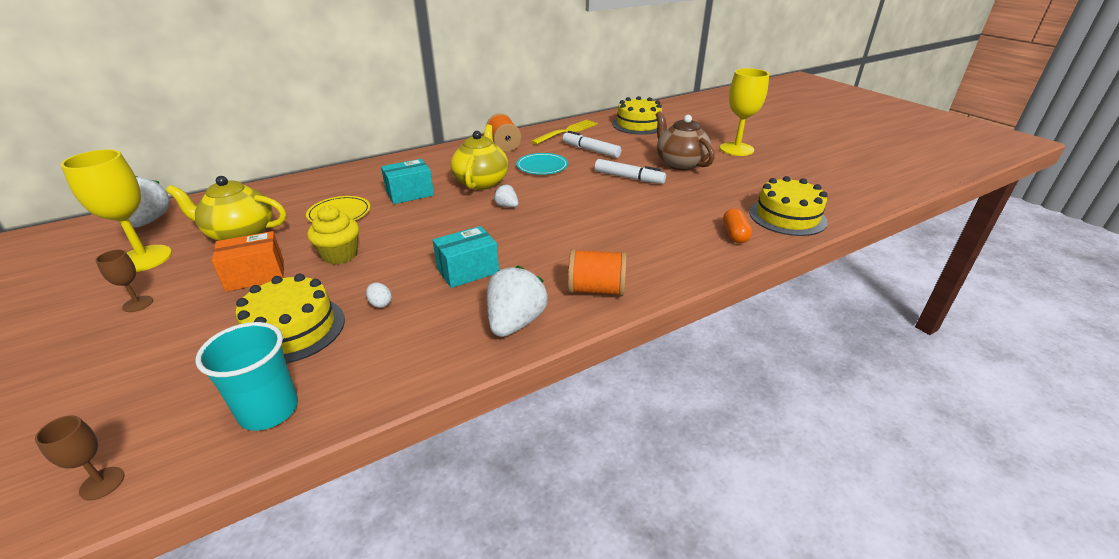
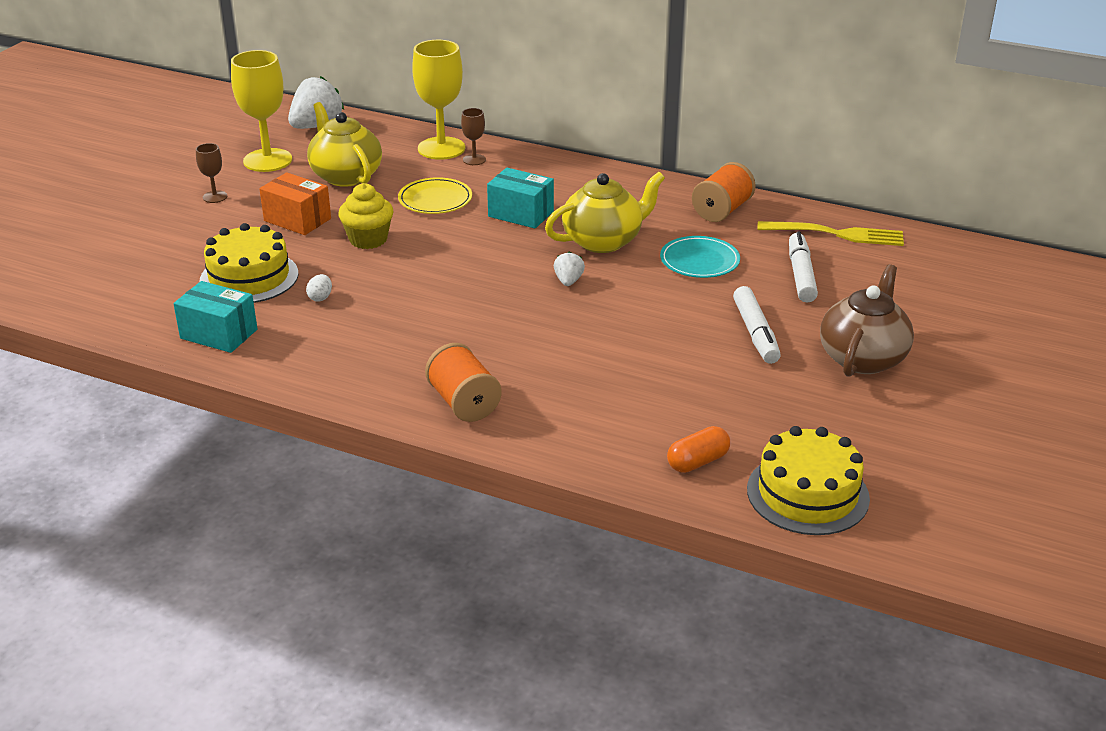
camera: 55 degrees right, 0 degrees up
(102, 483) = (58, 299): brown goblet -> brown goblet (474, 160)
(269, 410) = (160, 319): turquoise cup -> none
(468, 271) = (416, 316): turquoise box -> turquoise box (219, 334)
(515, 323) = (362, 378): white strawberry -> none
(638, 125) = (956, 278): yellow cake -> none
(736, 149) = (997, 392): yellow goblet -> yellow goblet (441, 148)

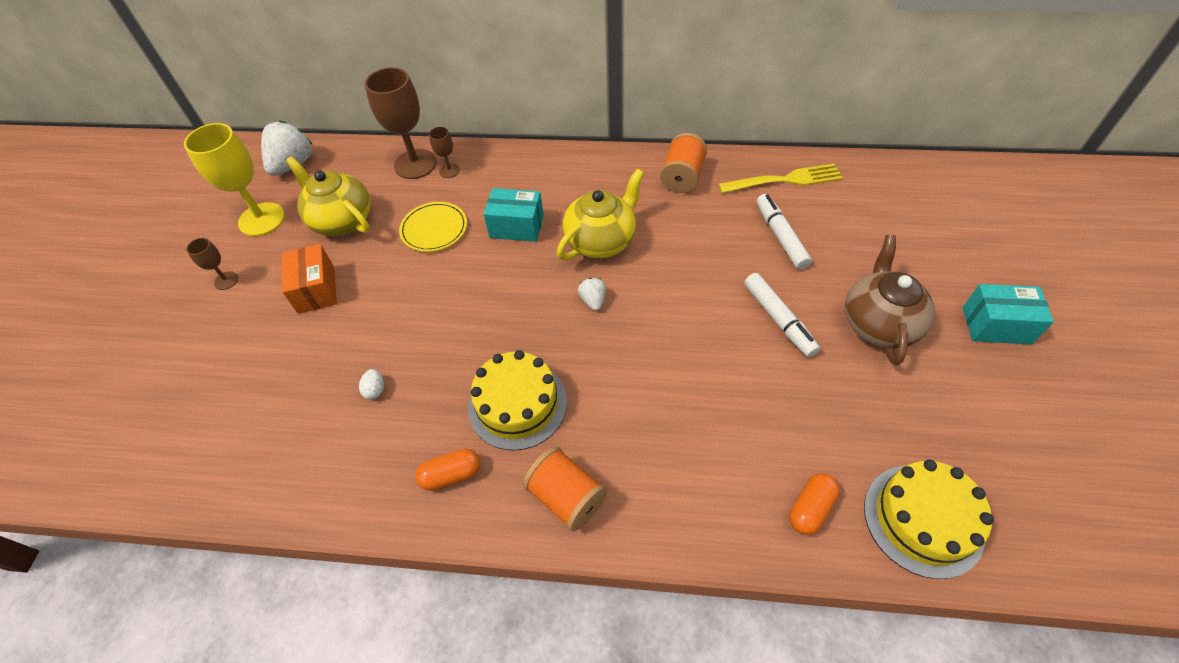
camera: 15 degrees left, 20 degrees up
(219, 334) = (292, 474): turquoise box -> turquoise box (996, 325)
(249, 277) = (296, 382): yellow cake -> yellow cake (517, 404)
(297, 220) = (316, 290): orange box -> orange box turned 60 degrees clockwise
(363, 366) = (451, 475): none -> orange capsule
(368, 239) = (392, 297): yellow cupcake -> none
(441, 148) = (415, 164): yellow goblet -> brown goblet
(699, 261) = (691, 242): turquoise plate -> none

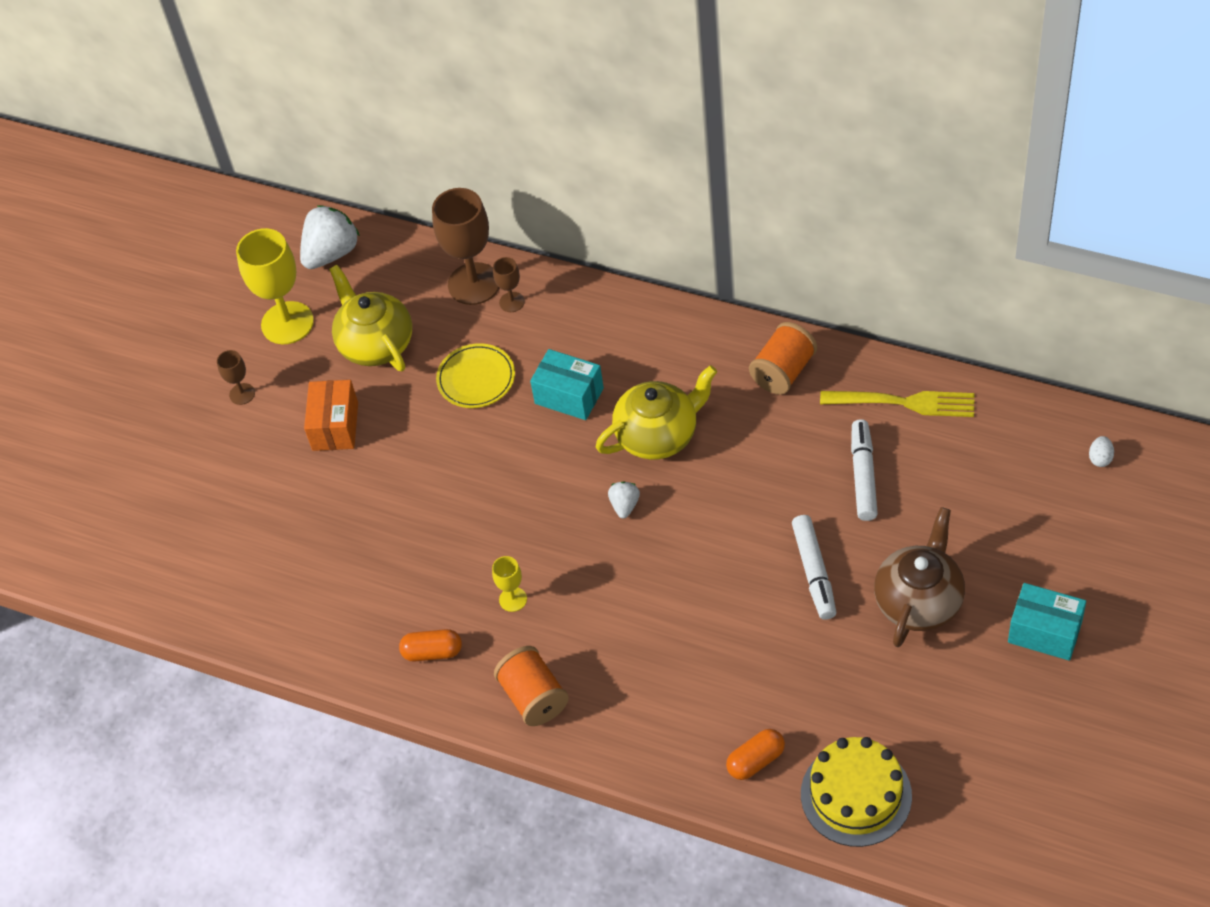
camera: 20 degrees right, 0 degrees up
(375, 390) = (377, 552): white egg -> white egg (1100, 458)
(517, 404) = (513, 599): yellow cake -> yellow goblet

